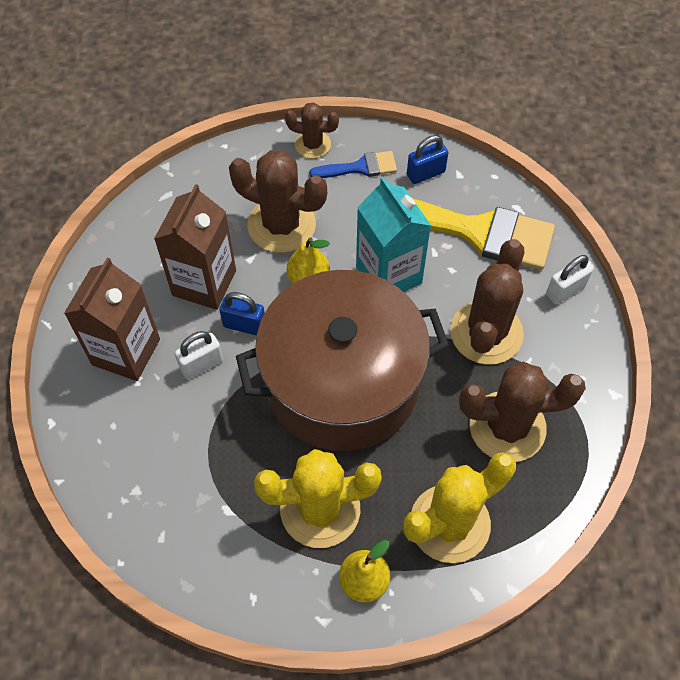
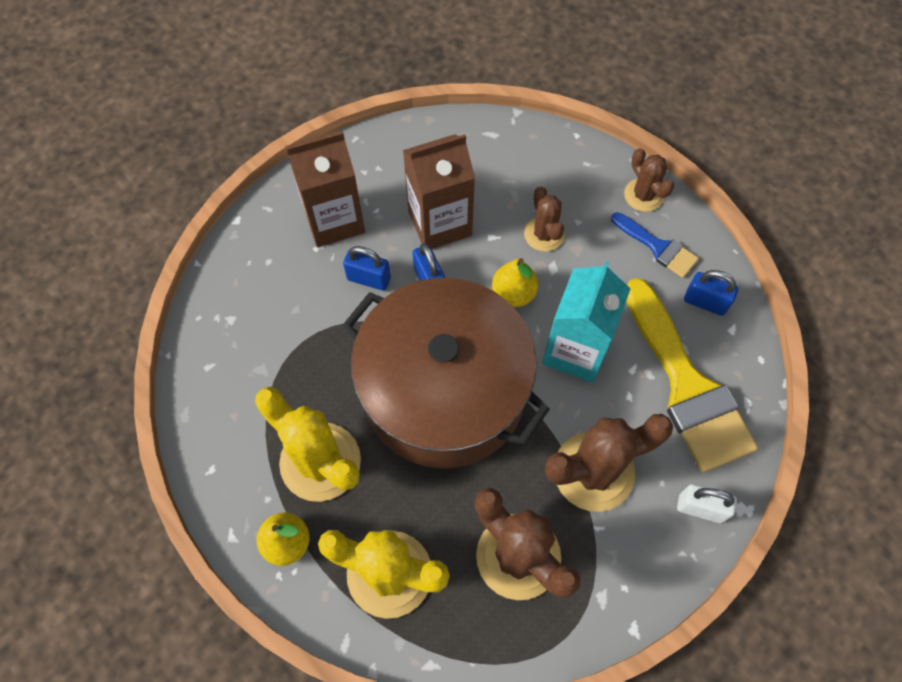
camera: 50 degrees right, 5 degrees up
(201, 364) = (369, 279): white padlock -> blue padlock
(281, 225) = (544, 234): brown cactus -> brown cactus, size x0.56

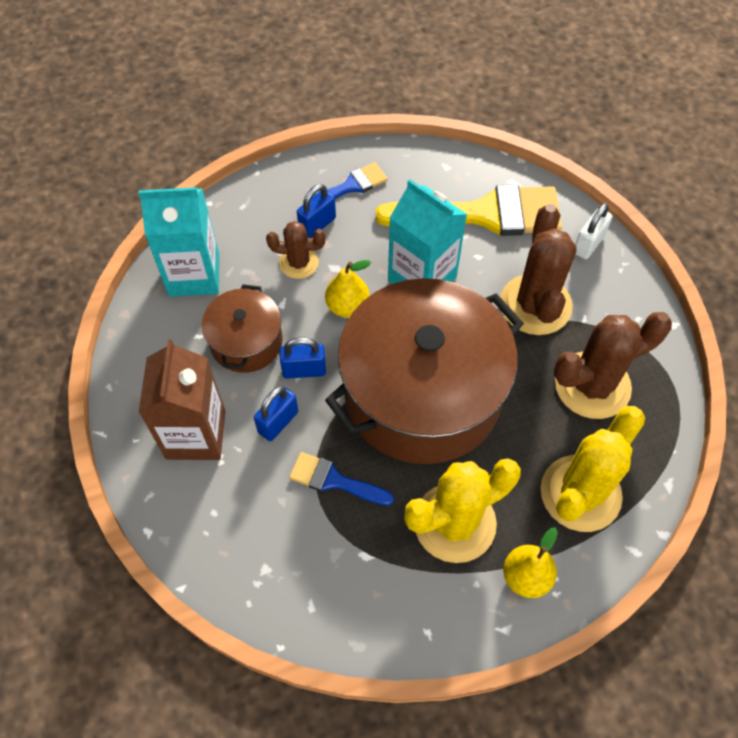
camera: 70 degrees left, 5 degrees down
(328, 344) = (334, 480): none -> blue brush
(440, 223) = (246, 341): brown carton -> brown pot
(492, 155) = (194, 274): none -> turquoise carton
(643, 195) = (296, 177): brown cactus -> none
(705, 302) = (415, 174): blue padlock -> blue padlock (317, 225)

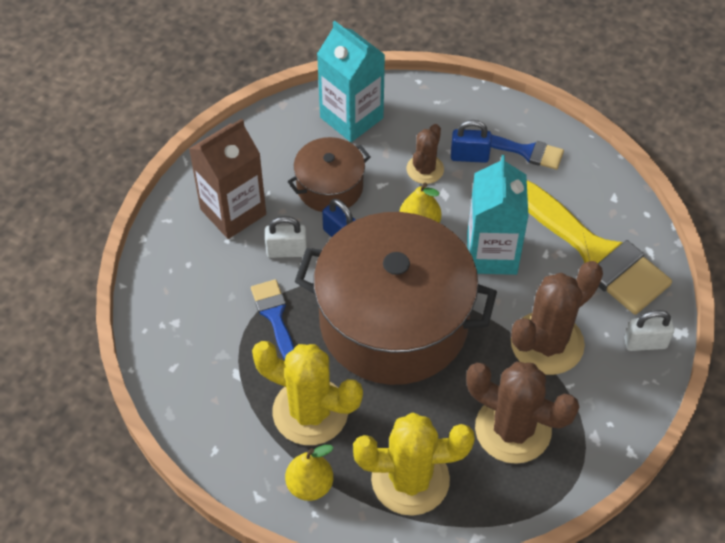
camera: 50 degrees right, 5 degrees down
(278, 422) = (286, 251): blue padlock -> white padlock
(299, 263) = (425, 169): brown cactus -> brown cactus turned 60 degrees clockwise

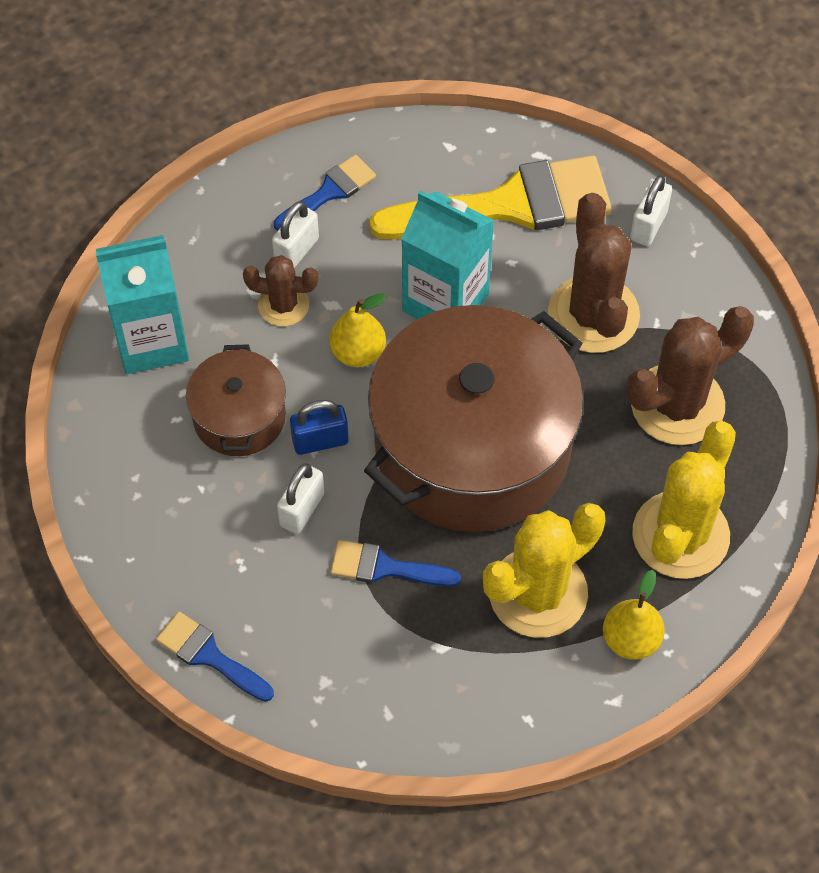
camera: 60 degrees left, 5 degrees up
(158, 254) = (209, 655): none -> blue brush
(233, 212) = (203, 540): brown carton -> none
(425, 169) = (283, 305): brown cactus -> brown cactus turned 45 degrees counterclockwise
(469, 156) = (296, 251): blue padlock -> white padlock

